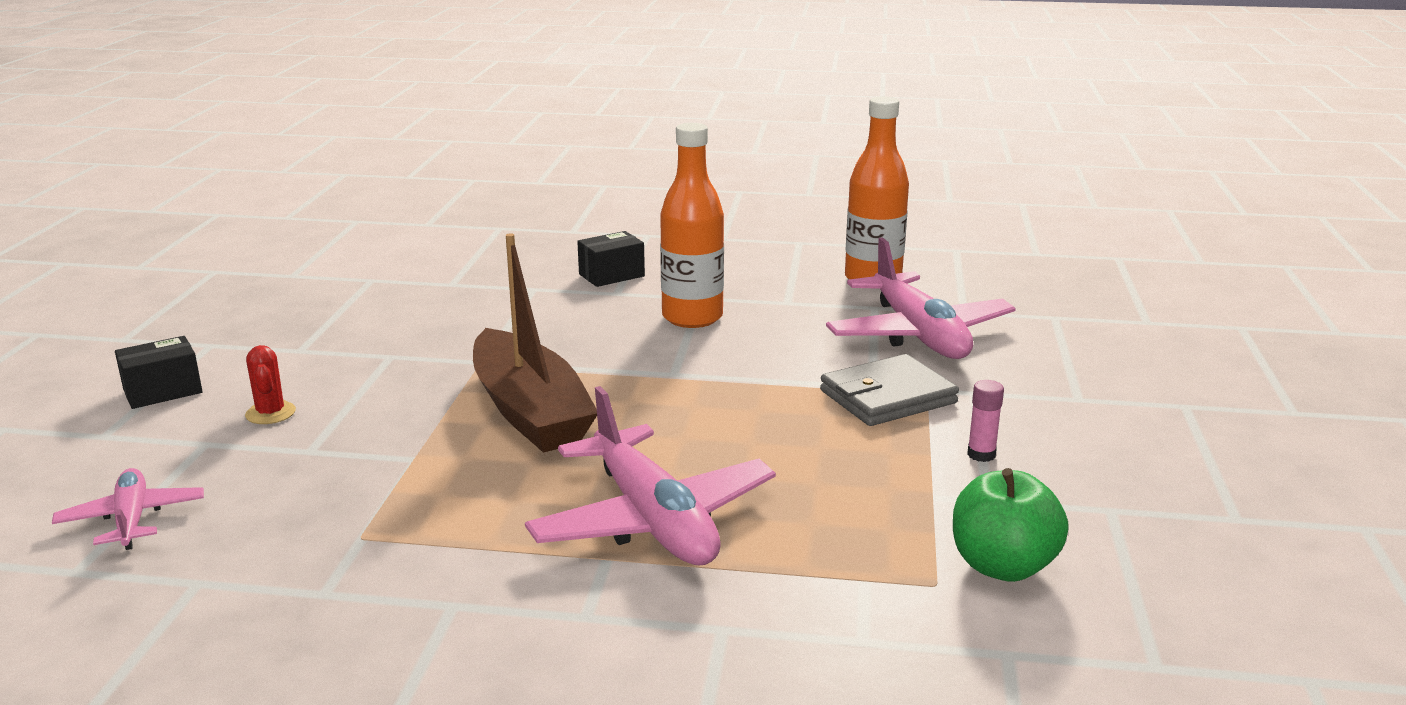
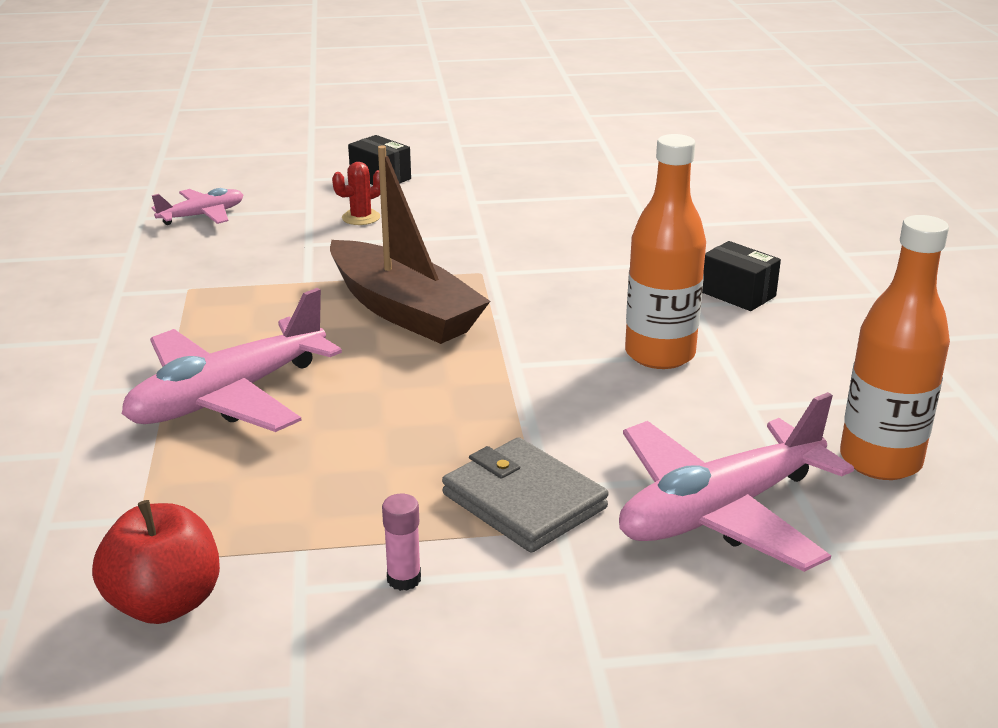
camera: 75 degrees right, 5 degrees up
(530, 411) = (404, 310): brown boat -> brown boat turned 90 degrees counterclockwise
(1002, 566) = (165, 603): green apple -> red apple

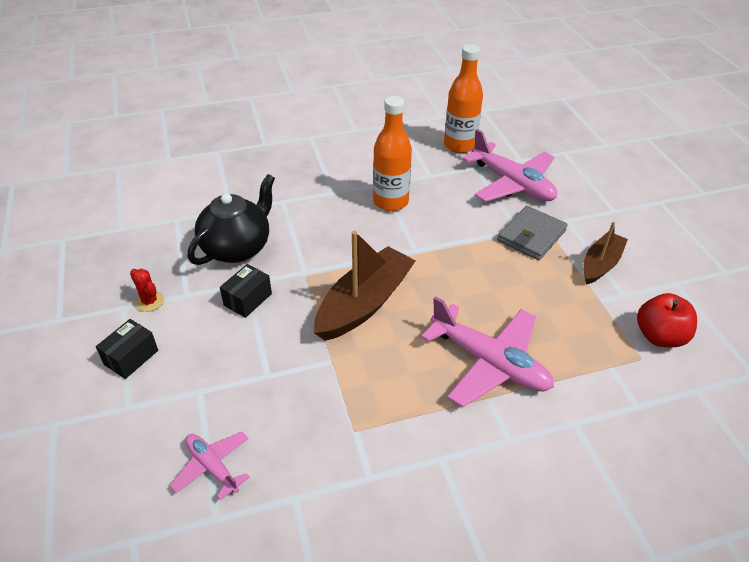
camera: 100 degrees left, 15 degrees up
(361, 217) = (217, 353): red cactus -> red cactus (149, 301)
(404, 579) = (600, 264): pink glue stick -> brown boat
(558, 230) = (237, 248): none -> black teapot
(737, 294) = (319, 178): black box -> black box (248, 299)

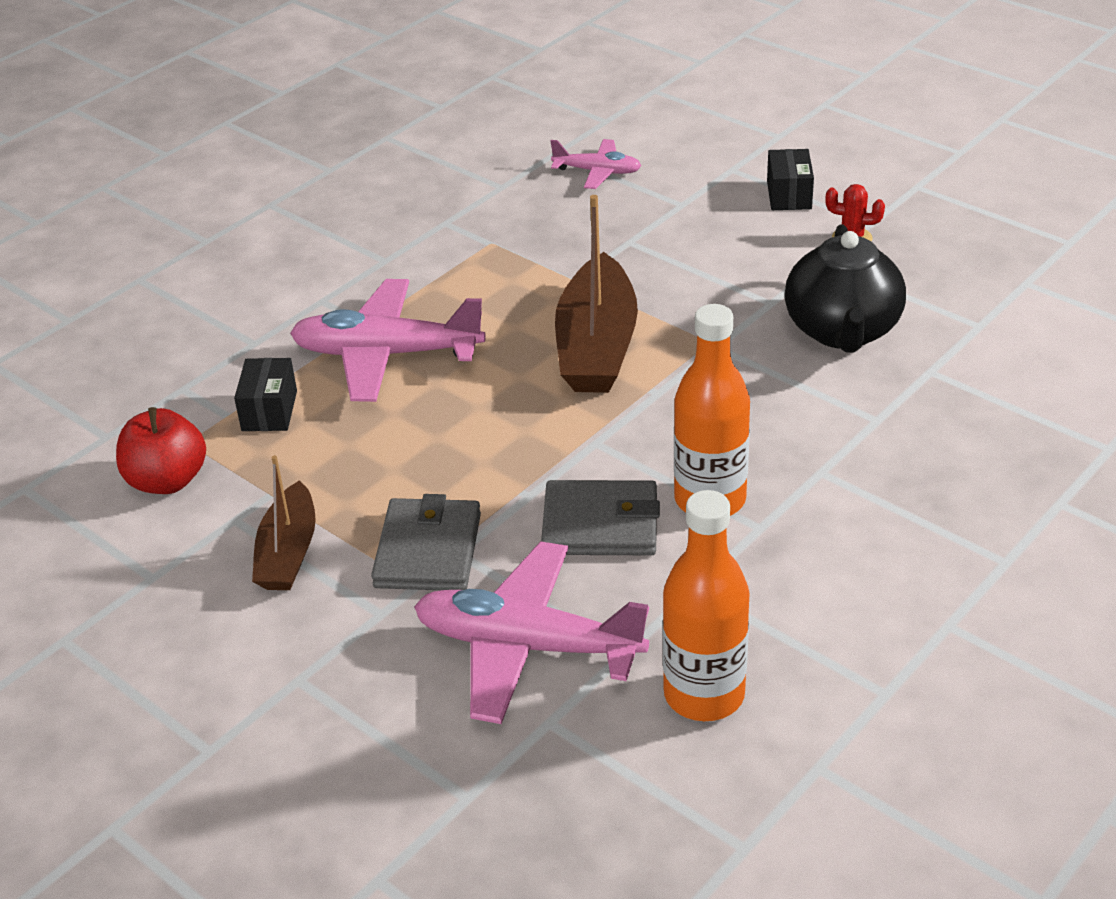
camera: 150 degrees right, 5 degrees down
(248, 299) = (744, 288): black box -> black box (269, 411)
(446, 213) = (600, 524): none -> grey wallet

